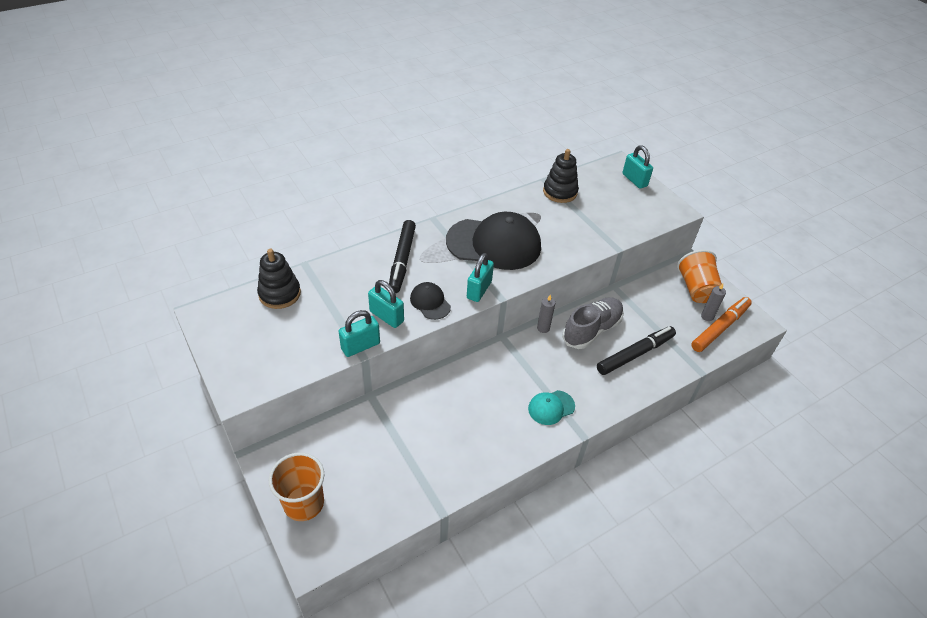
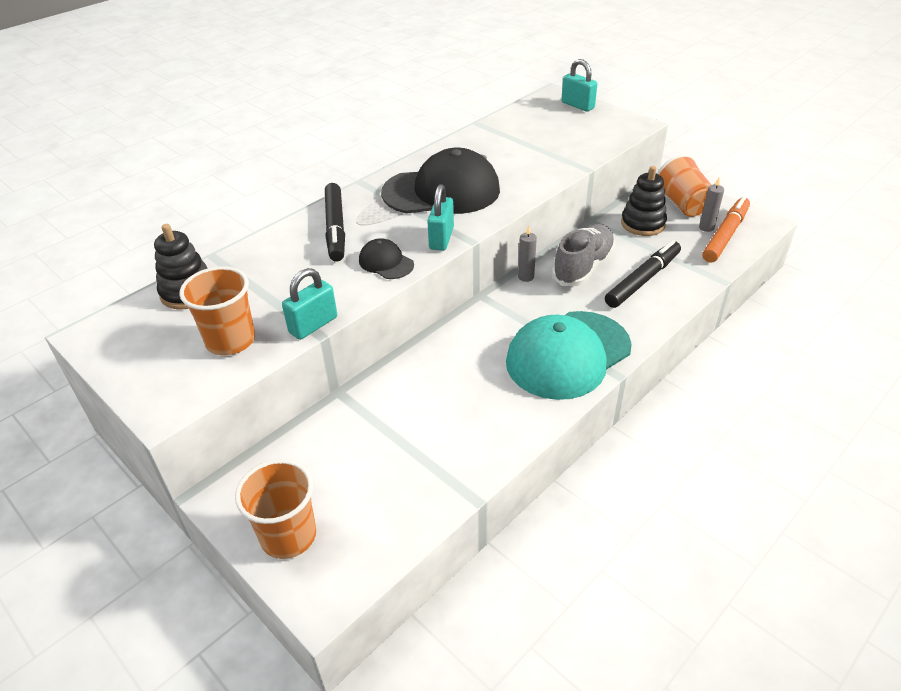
camera: 10 degrees left, 5 degrees down
(299, 345) = (230, 340): none -> orange cup
(386, 316) = (336, 287): turquoise padlock -> none
(551, 407) = (568, 355): turquoise cap -> turquoise cap, size x2.20
(560, 192) = (498, 130): black stacking toy -> black stacking toy (643, 224)

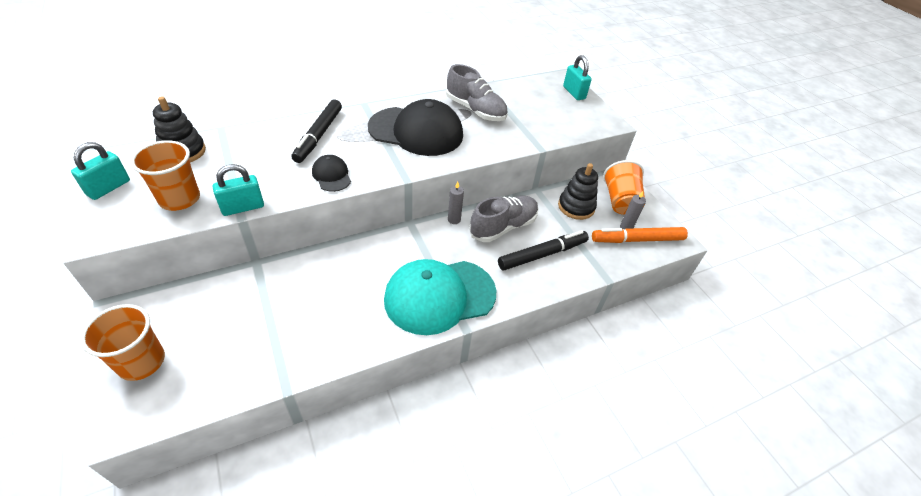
camera: 15 degrees right, 5 degrees up
(441, 238) = (386, 170): turquoise padlock -> turquoise padlock (109, 188)
(488, 152) = (475, 110): none -> grey shoe
(725, 235) = (637, 240): orange marker -> orange marker turned 150 degrees counterclockwise

